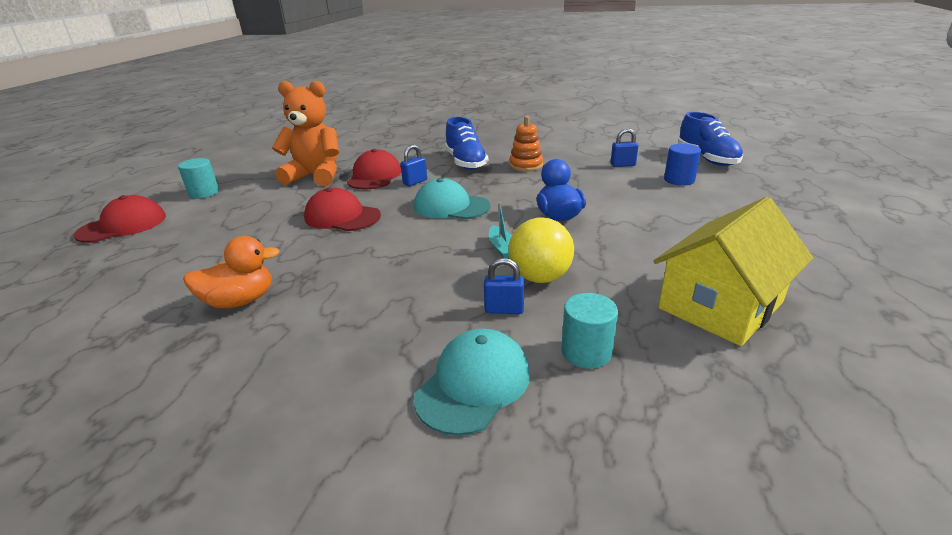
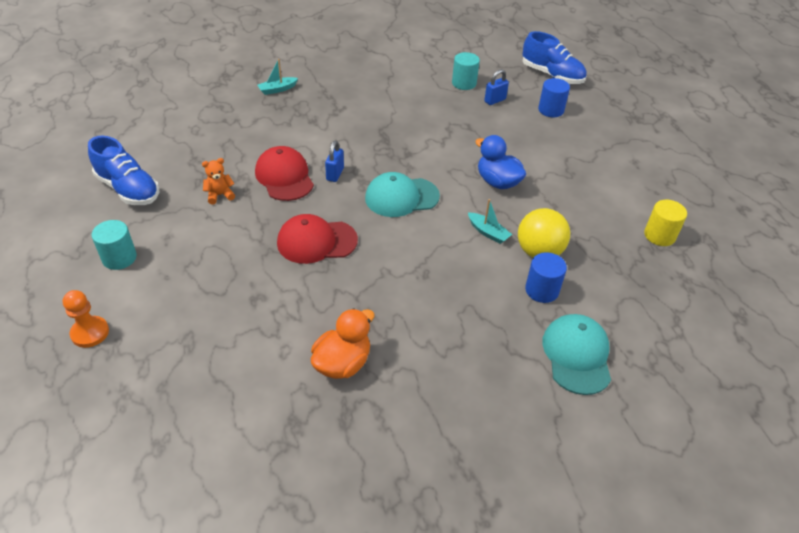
camera: 35 degrees left, 15 degrees up
(122, 225) = (90, 333): red cap -> orange pawn
(315, 176) = (220, 195): orange teddy bear -> orange teddy bear, size x0.41
(438, 132) = (277, 89): none -> turquoise boat
(466, 162) = (355, 132): blue shoe -> blue shoe (128, 189)
(504, 309) = (542, 290): blue padlock -> blue cylinder
(526, 165) = (414, 122): orange stacking toy -> none
(586, 352) = (616, 303): turquoise cylinder -> turquoise cylinder (464, 83)
(720, 305) = (659, 235): yellow house -> yellow cylinder

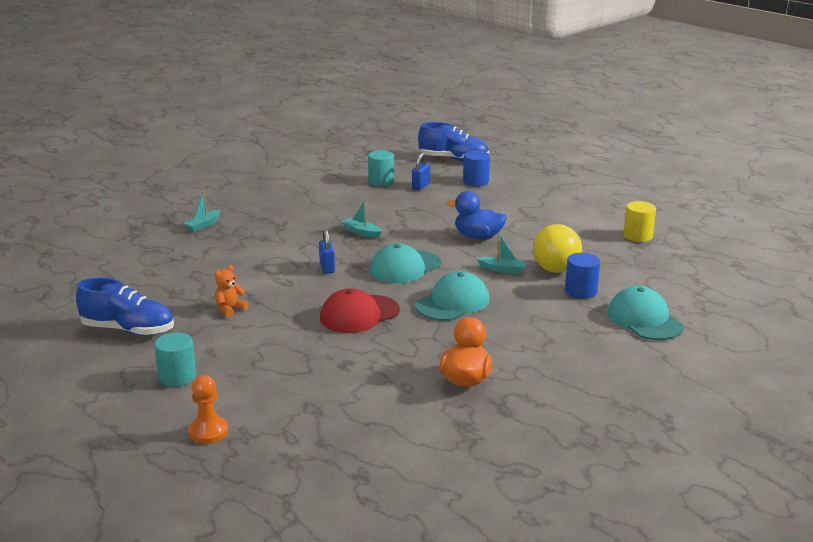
camera: 25 degrees left, 20 degrees down
(284, 177) = (280, 282): red cap -> none
(398, 141) = (361, 232): none -> turquoise boat
(408, 258) = (453, 303): none -> turquoise cap

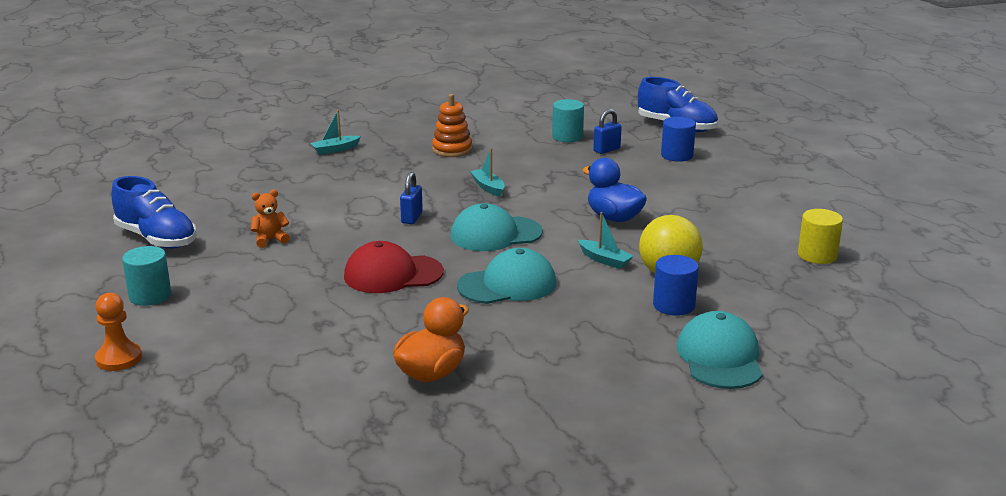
camera: 25 degrees right, 0 degrees up
(301, 208) = (452, 150): none -> orange stacking toy

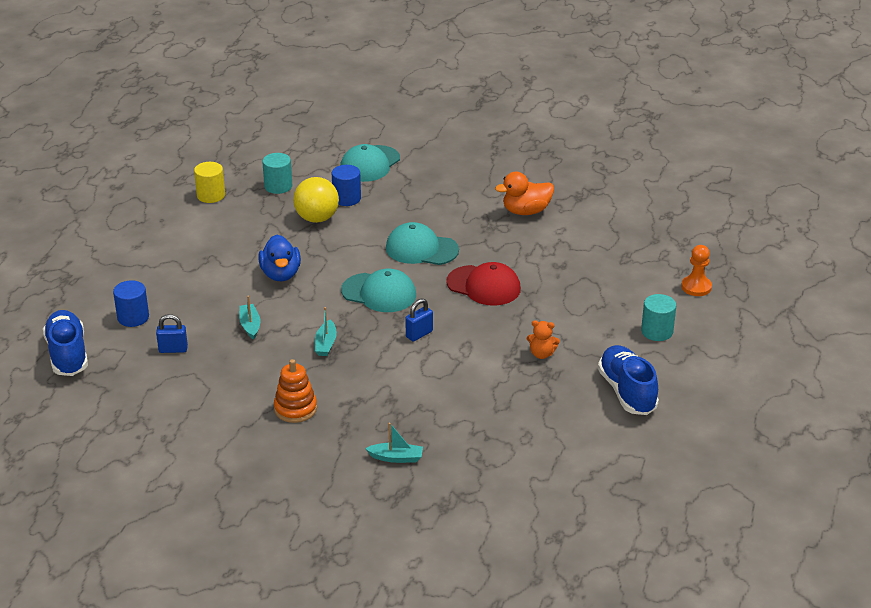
camera: 145 degrees left, 10 degrees up
(567, 137) = (177, 382): turquoise cylinder -> turquoise cylinder (278, 186)
(604, 260) = (339, 243): turquoise boat -> turquoise boat (250, 325)

